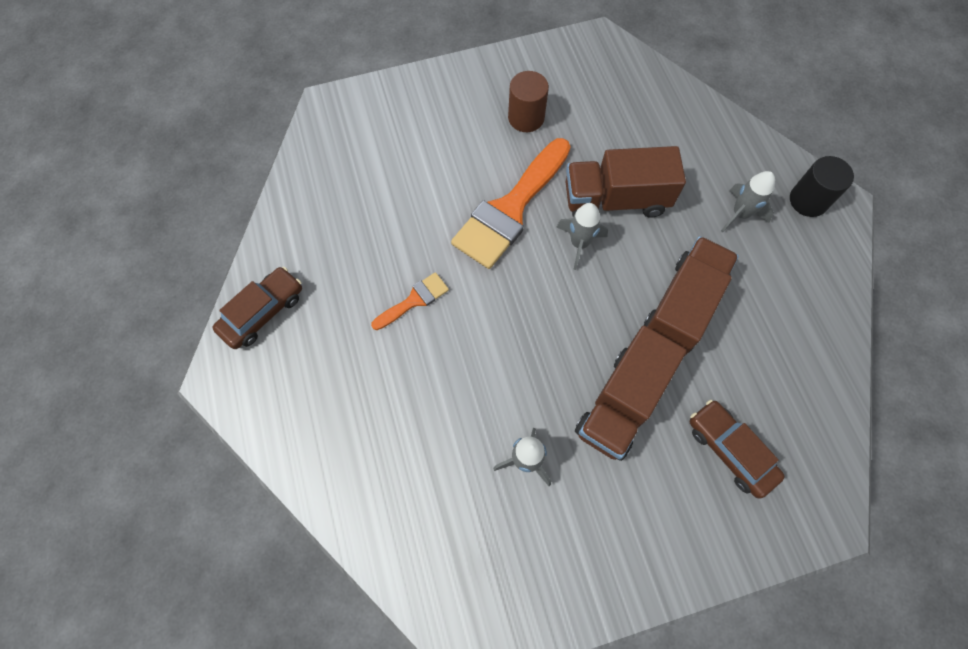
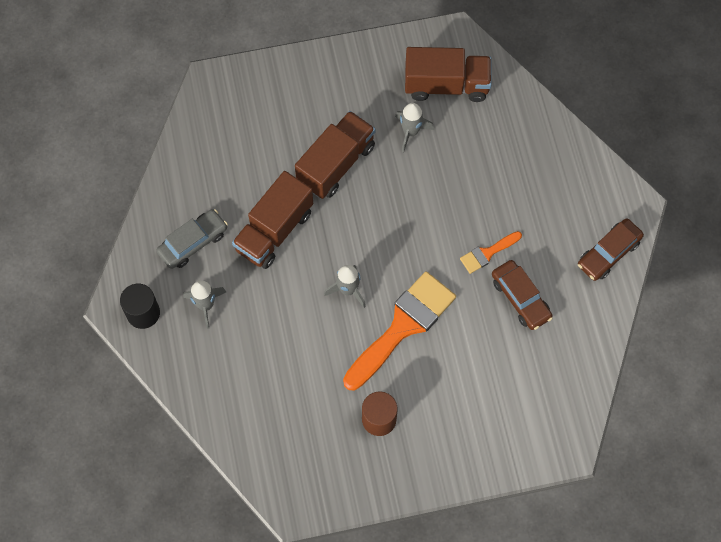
camera: 175 degrees left, 0 degrees up
(615, 199) = (310, 328): brown truck -> brown truck (446, 85)
(730, 450) = (265, 127): brown car -> brown car (520, 298)
(777, 284) = (193, 242): none -> grey car

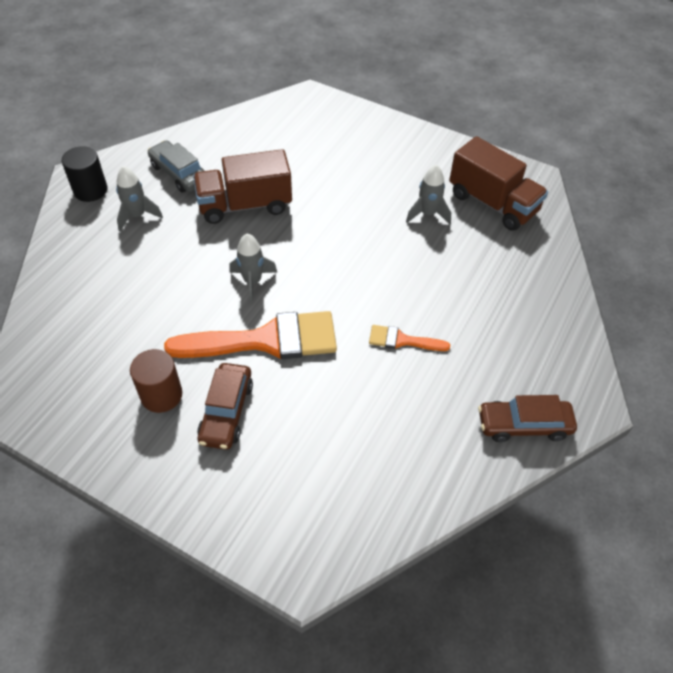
camera: 40 degrees right, 15 degrees down
(193, 242) = (179, 174): grey car -> grey car turned 135 degrees counterclockwise
(336, 164) = (343, 196): brown truck -> none
(520, 298) = (395, 398): brown car -> brown car (226, 412)

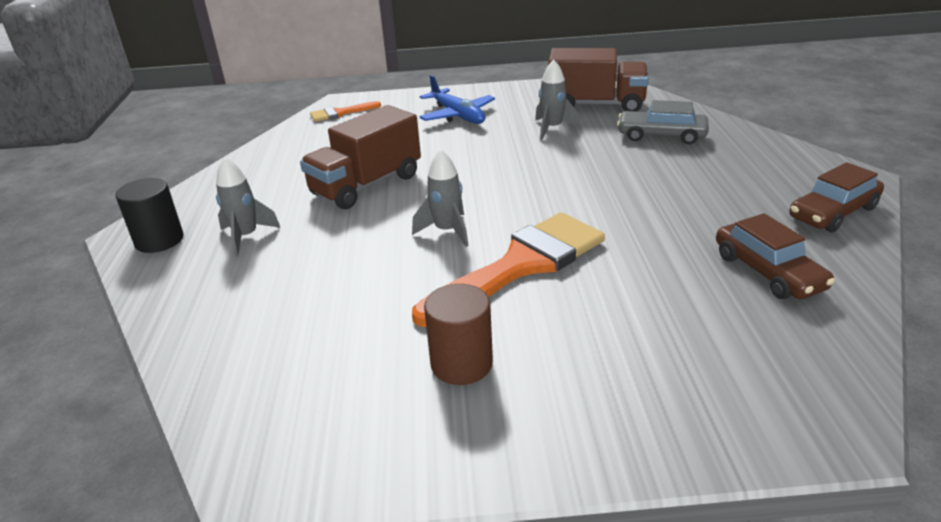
camera: 30 degrees left, 20 degrees down
(179, 174) = (261, 190): grey car -> grey car (661, 136)
(226, 412) = (557, 339): brown car -> brown car (768, 272)
(375, 158) = (457, 115): none -> blue plane
(402, 340) = (650, 208): orange brush -> orange brush (340, 113)

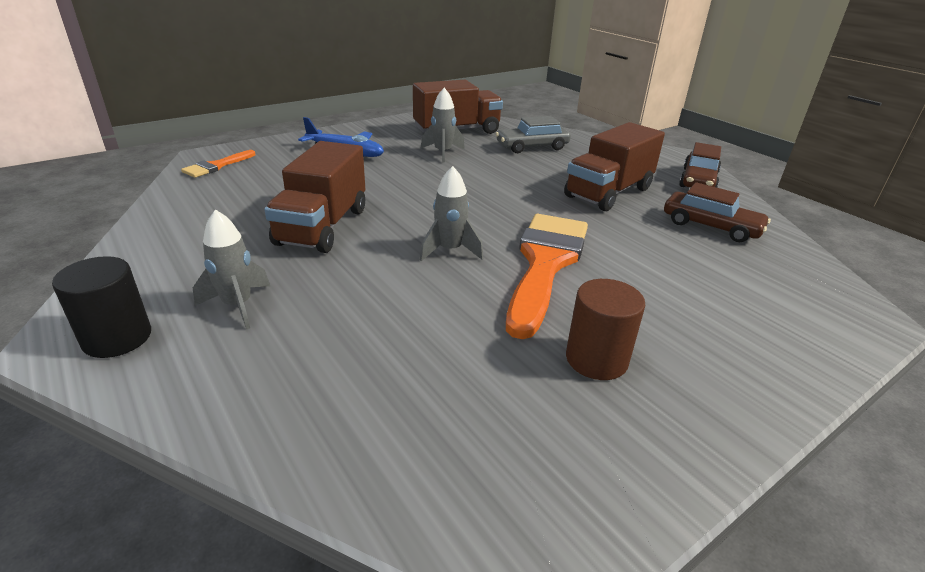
camera: 35 degrees left, 0 degrees up
(687, 206) = (608, 192): none -> brown truck

